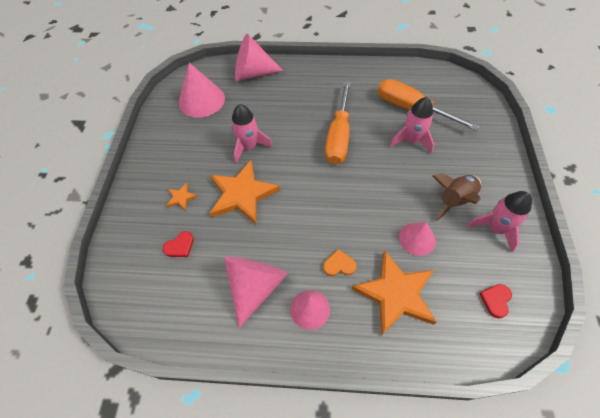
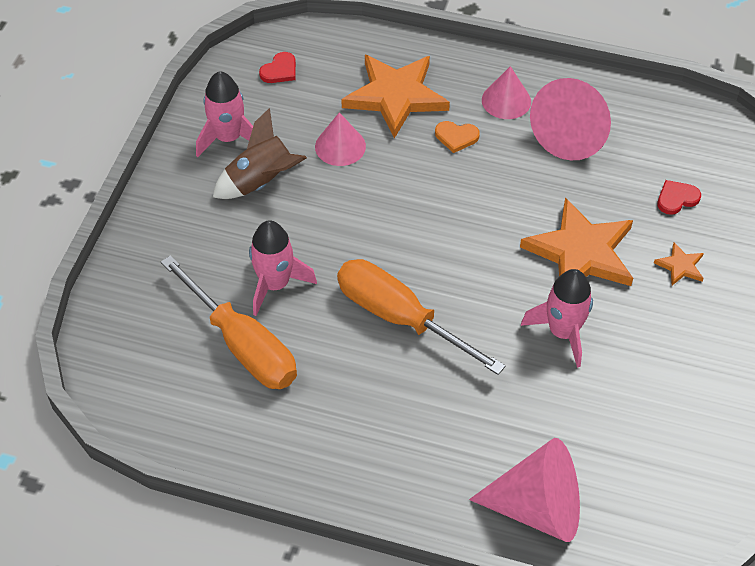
camera: 170 degrees left, 5 degrees down
(201, 100) = (653, 457): pink cone -> none
(338, 137) = (398, 317): orange screwdriver -> orange screwdriver turned 75 degrees counterclockwise

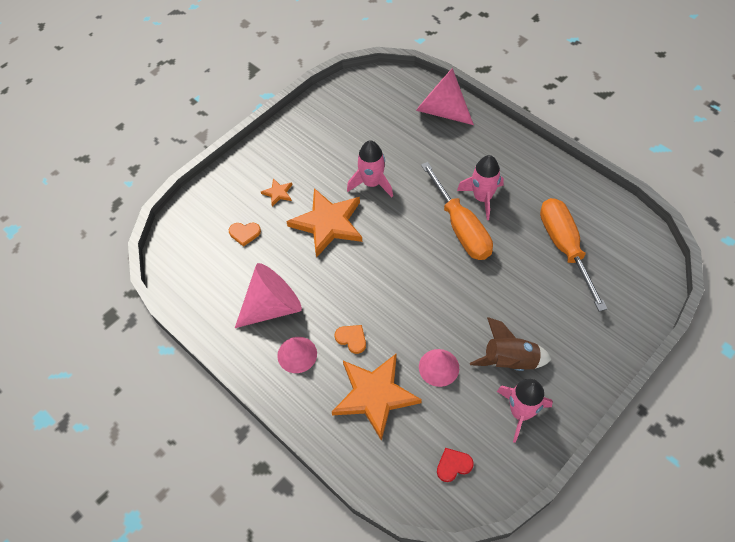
camera: 150 degrees left, 5 degrees up
(275, 284) = (529, 278): pink rocket -> pink rocket (482, 198)
(676, 198) = (244, 233): red heart -> orange heart

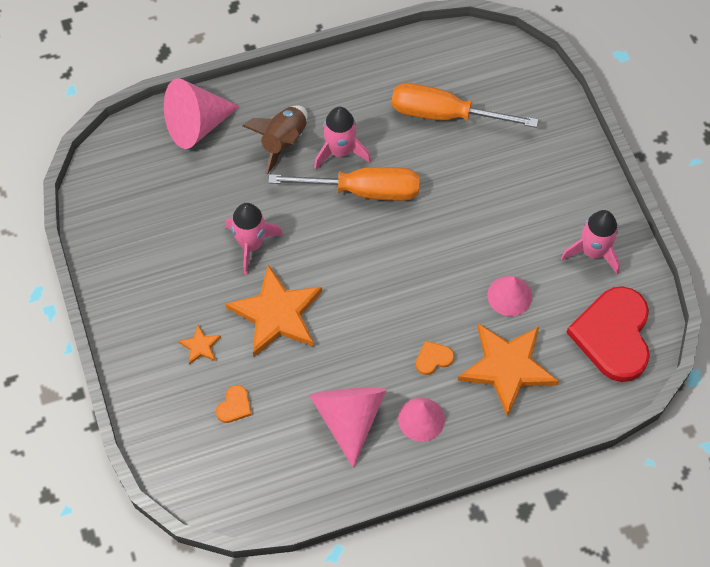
camera: 65 degrees left, 5 degrees up
(453, 465) = (613, 335): red heart -> red heart, size x2.45
(509, 361) = (537, 231): brown rocket -> brown rocket (283, 142)

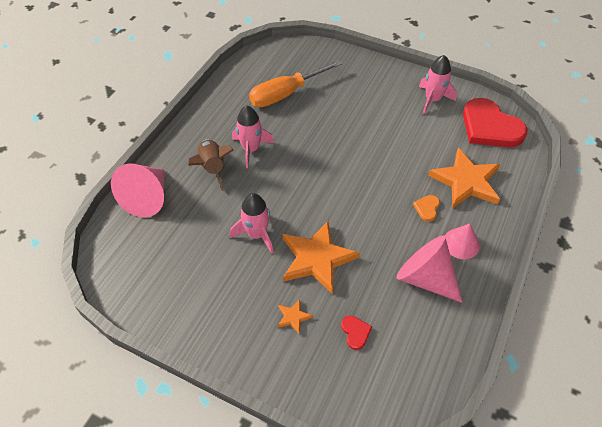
camera: 45 degrees left, 10 degrees down
(234, 406) = (355, 332): orange heart -> red heart
(364, 190) = (288, 158): orange screwdriver -> none
(509, 295) = (422, 148): pink cone -> none

